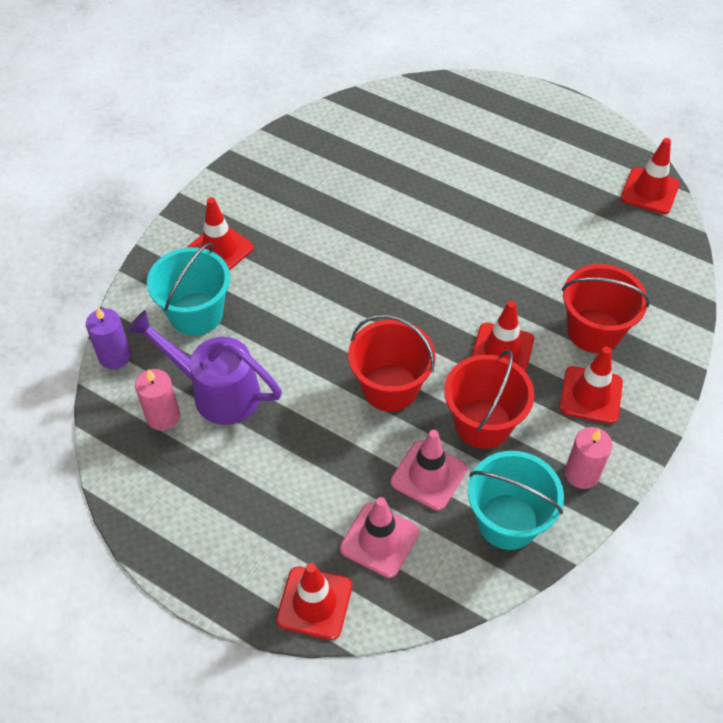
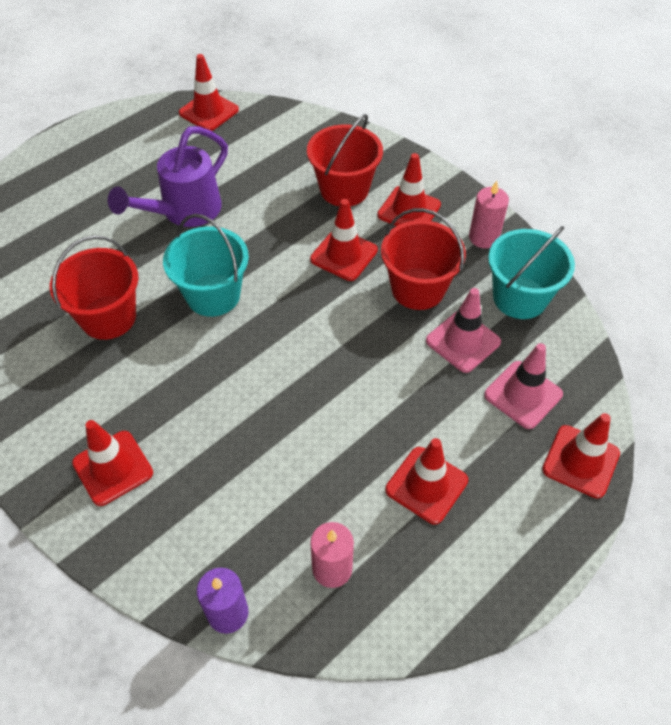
camera: 75 degrees left, 0 degrees up
(196, 314) = (198, 509): turquoise bucket -> turquoise bucket (213, 295)
(216, 391) = (315, 506): purple watering can -> purple watering can (184, 212)
(256, 471) = (426, 485): none -> red traffic cone
(390, 388) = (358, 348): red bucket -> red bucket (108, 317)

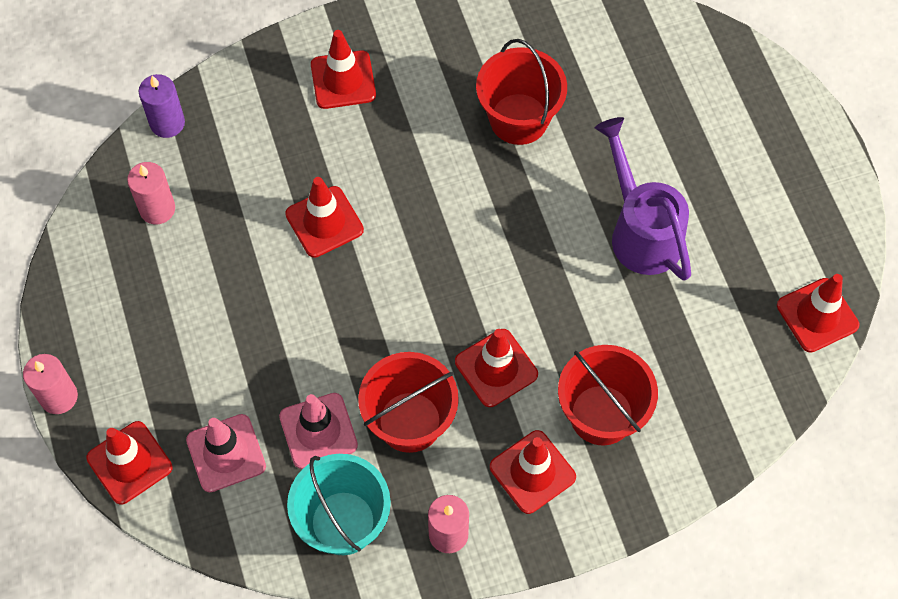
camera: 115 degrees right, 10 degrees up
(213, 295) = (501, 219): turquoise bucket -> none
(426, 485) = (185, 316): red traffic cone -> red traffic cone (324, 222)
(567, 553) = (59, 397): none -> pink candle

